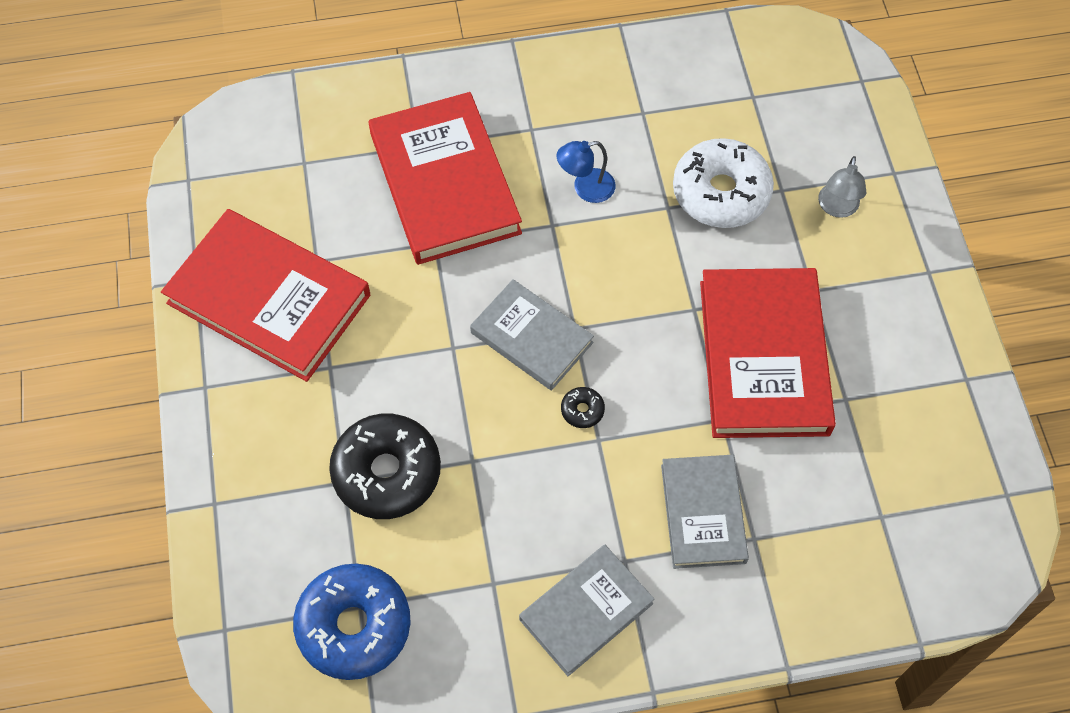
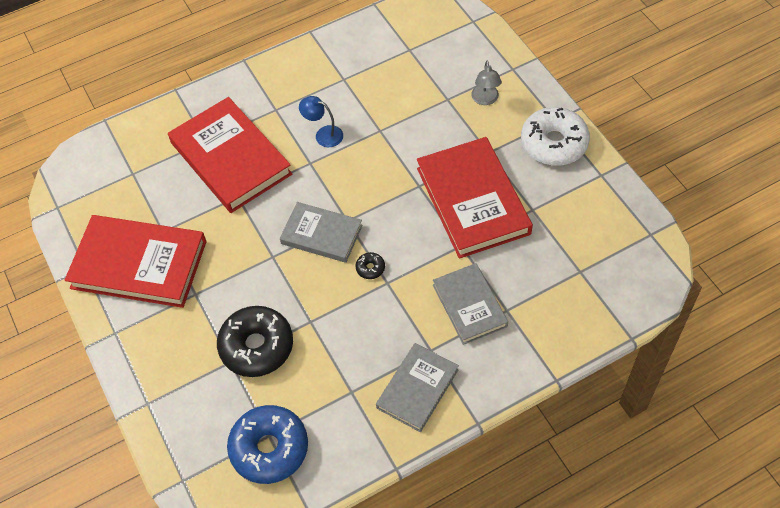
camera: 15 degrees left, 5 degrees down
(585, 188) = (323, 134): blue lamp -> blue lamp turned 60 degrees clockwise
(721, 192) = (410, 112): white donut -> white donut (554, 143)

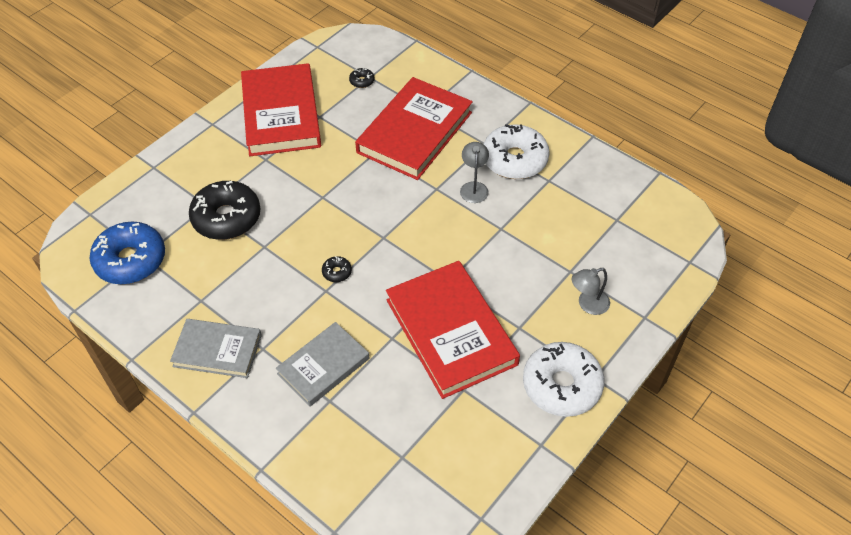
camera: 65 degrees right, 5 degrees down
(134, 182) = (362, 81): none -> black donut
(307, 94) = (514, 160): none -> white donut
(321, 234) = (359, 223): grey book -> none
(323, 134) = (474, 187): blue lamp -> grey lamp
(473, 201) = (451, 332): red book -> red book turned 75 degrees counterclockwise

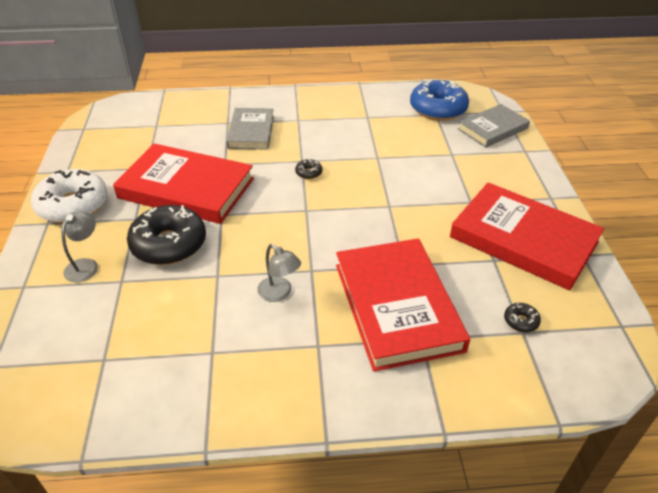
camera: 135 degrees right, 10 degrees down
(217, 350) = (321, 106): grey book -> grey book (493, 129)
(226, 218) = (427, 156): black donut -> black donut (169, 244)
(514, 160) = (269, 349): white donut -> none

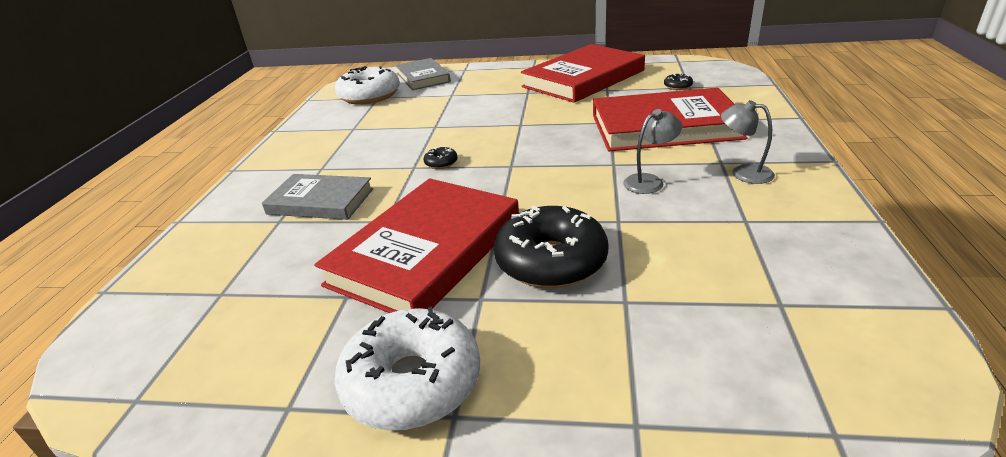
camera: 75 degrees left, 10 degrees down
(86, 265) = (586, 344): grey lamp -> grey lamp (743, 172)
(438, 109) = (369, 96): blue donut -> white donut

